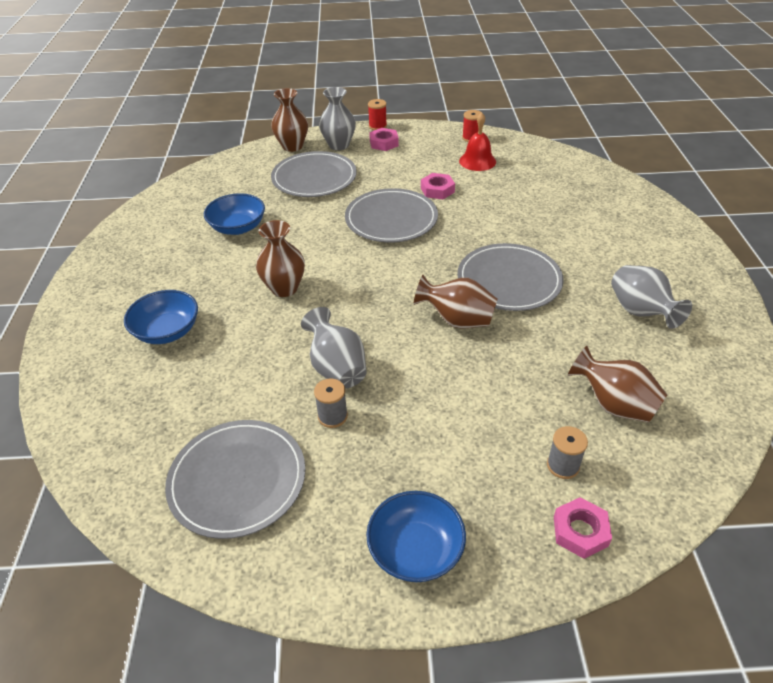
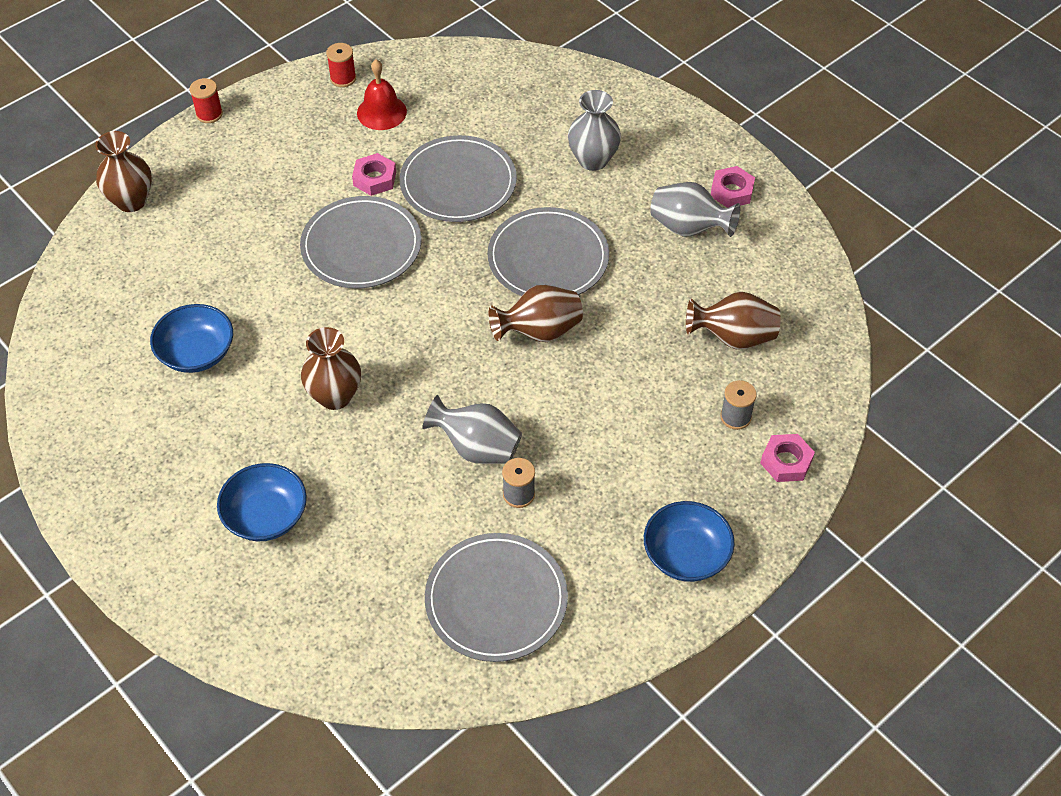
camera: 40 degrees left, 10 degrees up
(314, 178) = (212, 235): grey plate -> grey plate (458, 183)
(339, 145) = (190, 169): grey vase -> grey vase (593, 160)
(384, 143) = (244, 138): pink nut -> pink nut (731, 191)

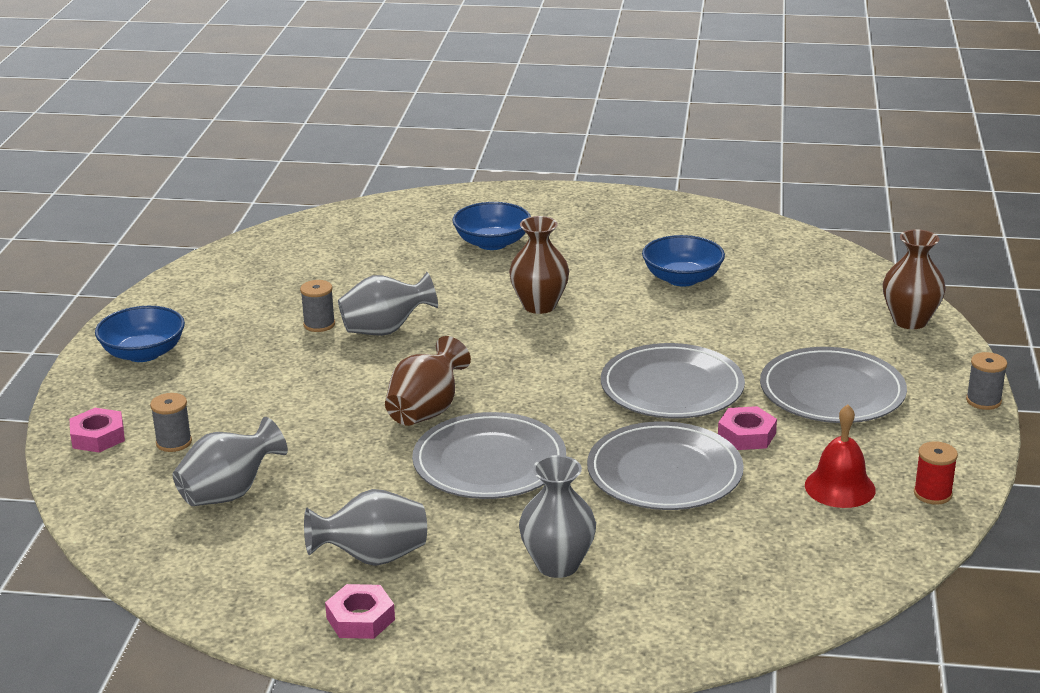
camera: 140 degrees right, 25 degrees down
(209, 114) = (983, 401): red spool -> grey spool
(496, 600) = (272, 278): grey plate -> grey plate (832, 391)
(733, 338) = (229, 493): brown vase -> grey vase

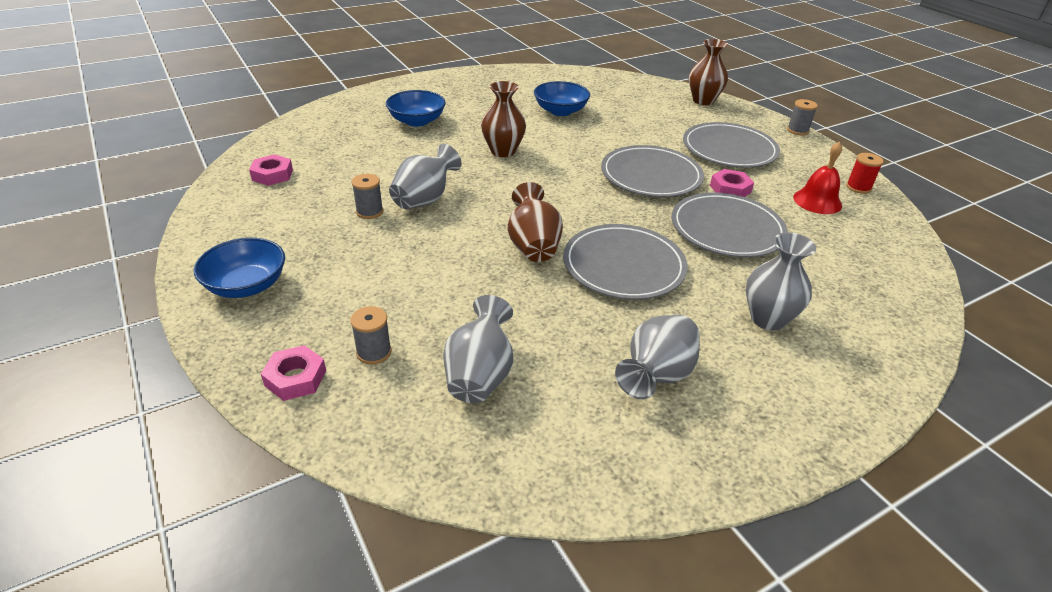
camera: 40 degrees left, 10 degrees up
(360, 619) = (720, 432): pink nut -> pink nut (272, 175)

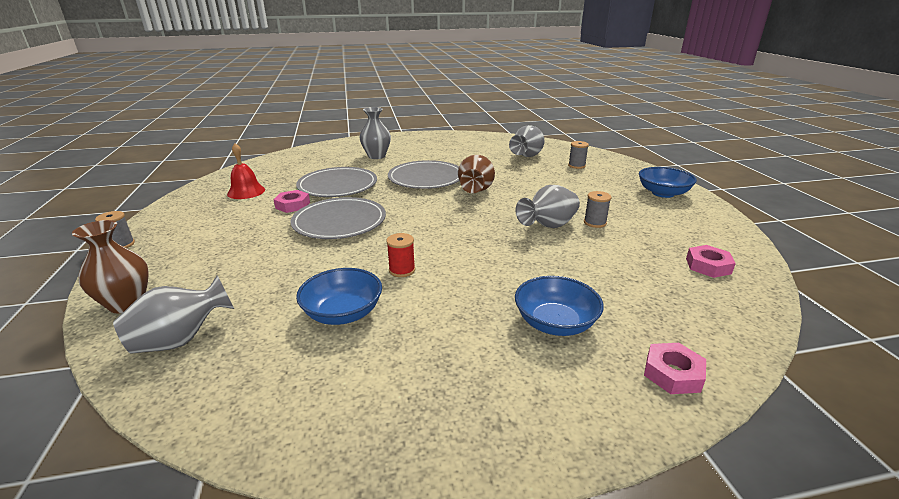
camera: 160 degrees left, 10 degrees down
(295, 378) = (612, 163): pink nut -> pink nut (672, 373)
(503, 151) = (458, 262): brown vase -> none
(656, 375) = (449, 149): grey vase -> grey vase (181, 340)
(729, 149) = (230, 235): grey plate -> none
(858, 187) = (196, 195): red spool -> red spool (402, 270)

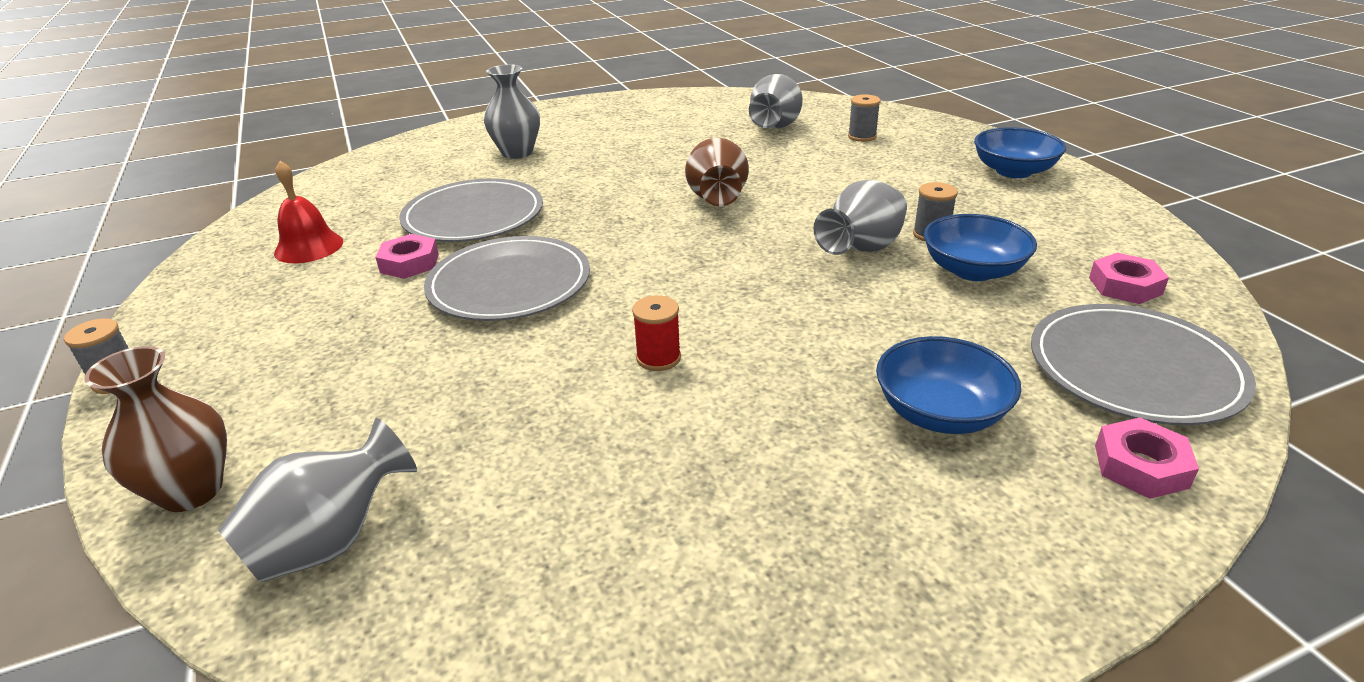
camera: 10 degrees left, 5 degrees up
(343, 313) = (594, 448): blue bowl -> blue bowl (973, 270)
(426, 178) = (623, 185): grey plate -> grey plate (1134, 369)

